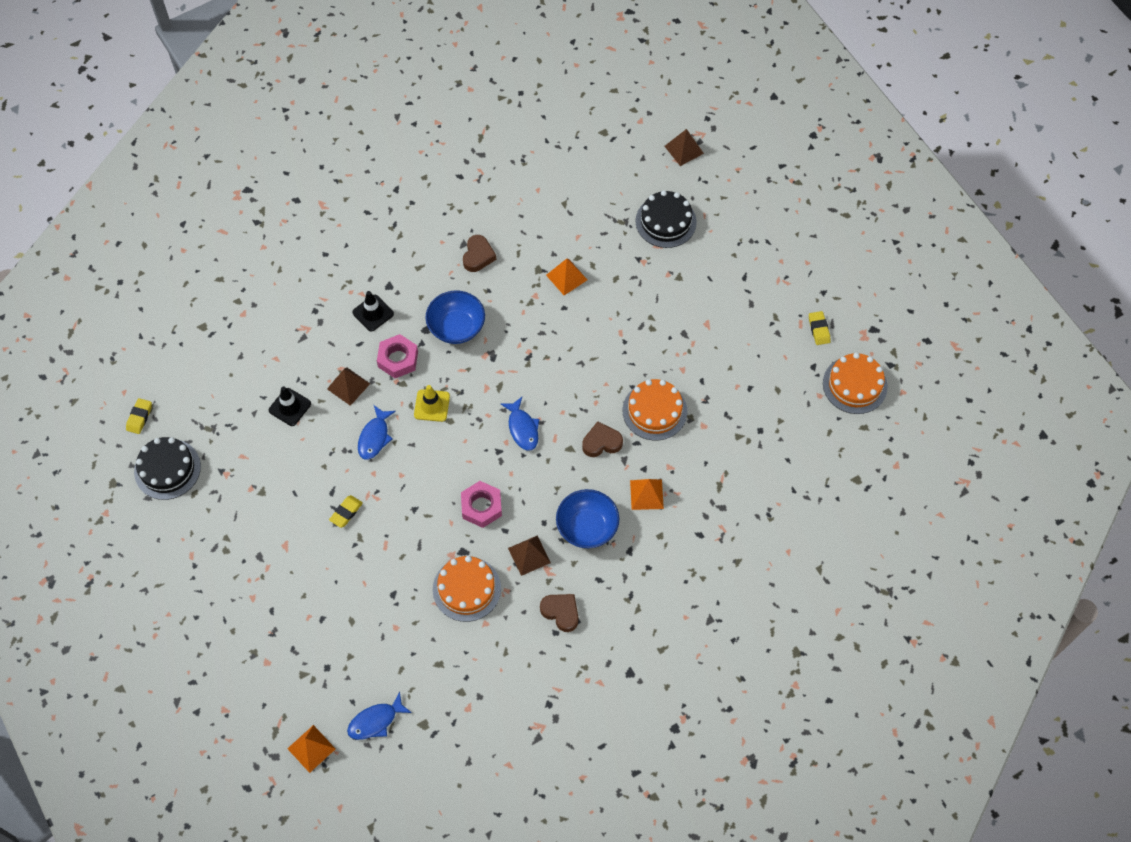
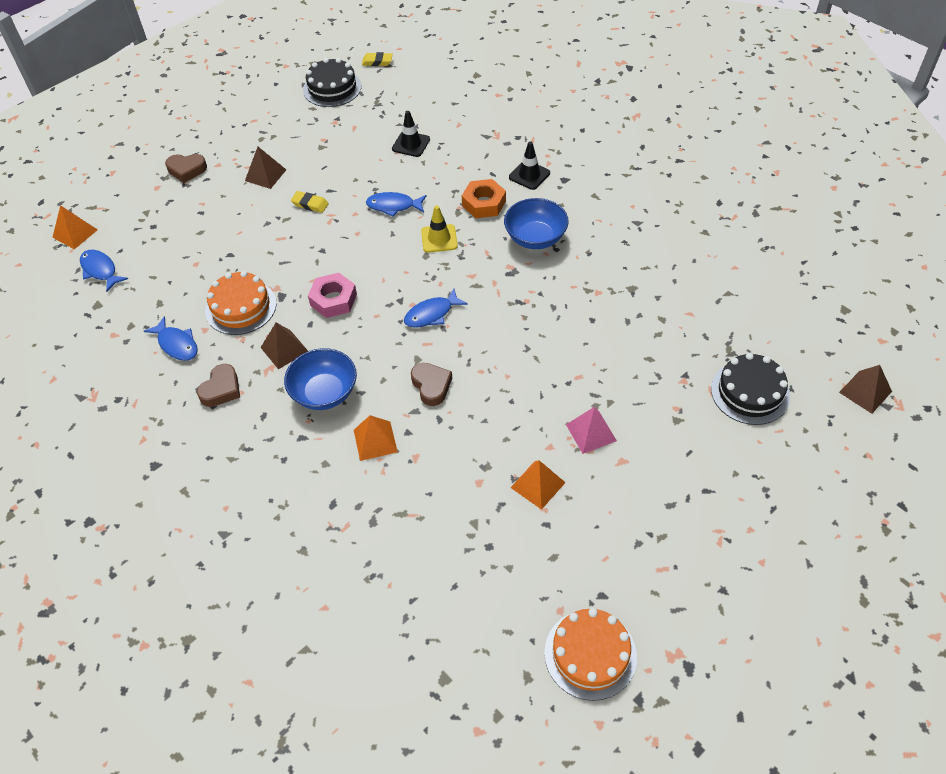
camera: 80 degrees right, 10 degrees down
(348, 386) = (443, 176): brown pyramid -> brown pyramid (265, 175)
(398, 359) = (484, 203): pink nut -> orange nut
(478, 256) = (627, 236): brown heart -> brown heart (187, 170)
(497, 649) = (177, 344): none -> blue fish
(566, 277) = (632, 314): orange pyramid -> orange pyramid (538, 485)
(654, 411) = (485, 429): orange cake -> none
(676, 338) = (591, 432): none -> pink pyramid
(819, 329) = (661, 593): yellow eraser -> none

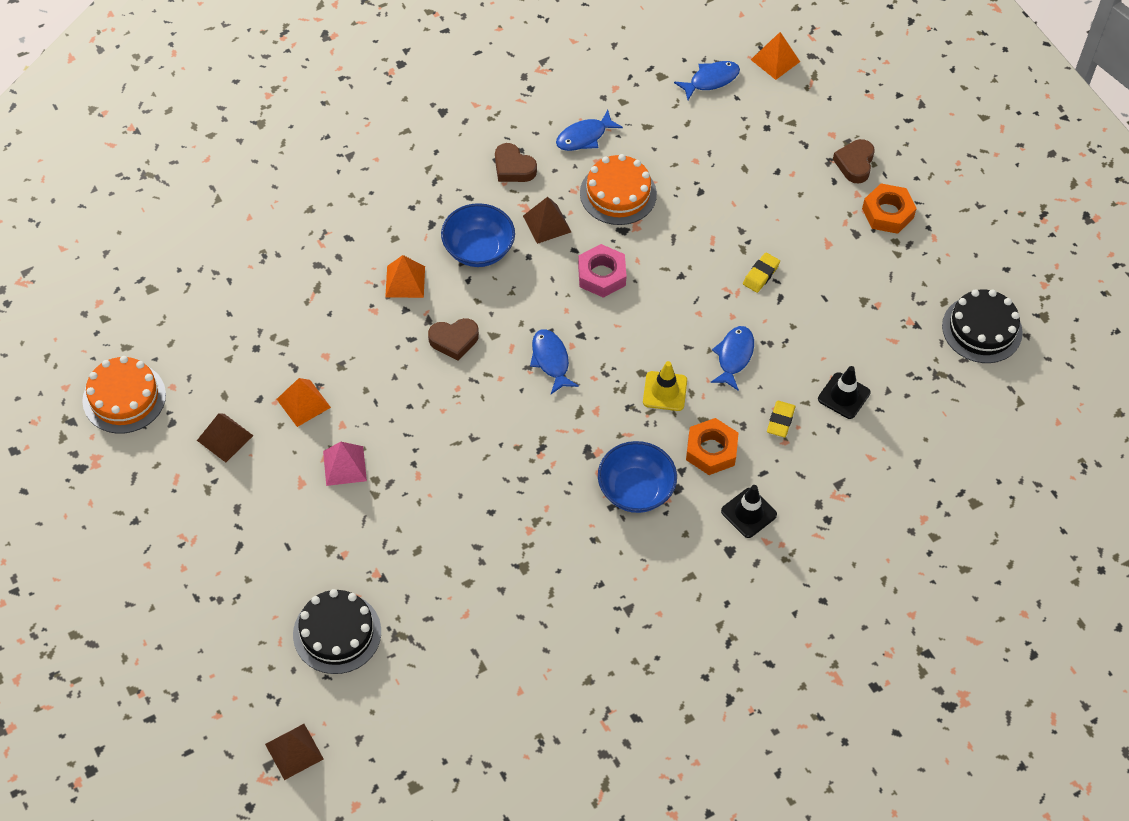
camera: 100 degrees right, 5 degrees up
(234, 146) = (887, 213): none -> orange nut
(265, 175) = (825, 238): brown pyramid -> brown pyramid (225, 438)
(377, 62) = (1030, 390): yellow eraser -> yellow eraser (780, 421)

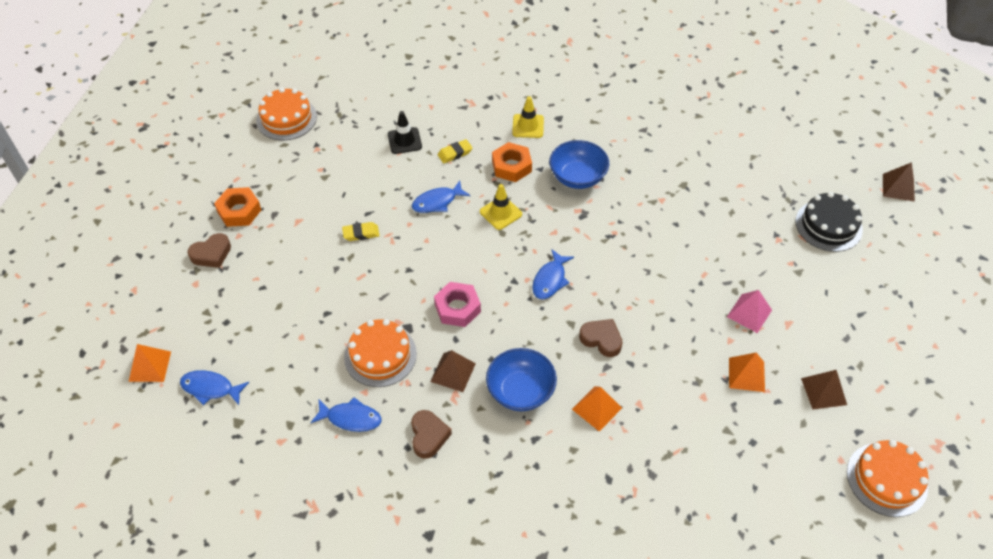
camera: 135 degrees left, 5 degrees down
(748, 513) = (528, 126): black traffic cone -> yellow traffic cone
(982, 329) = (286, 118): black cake -> orange cake

